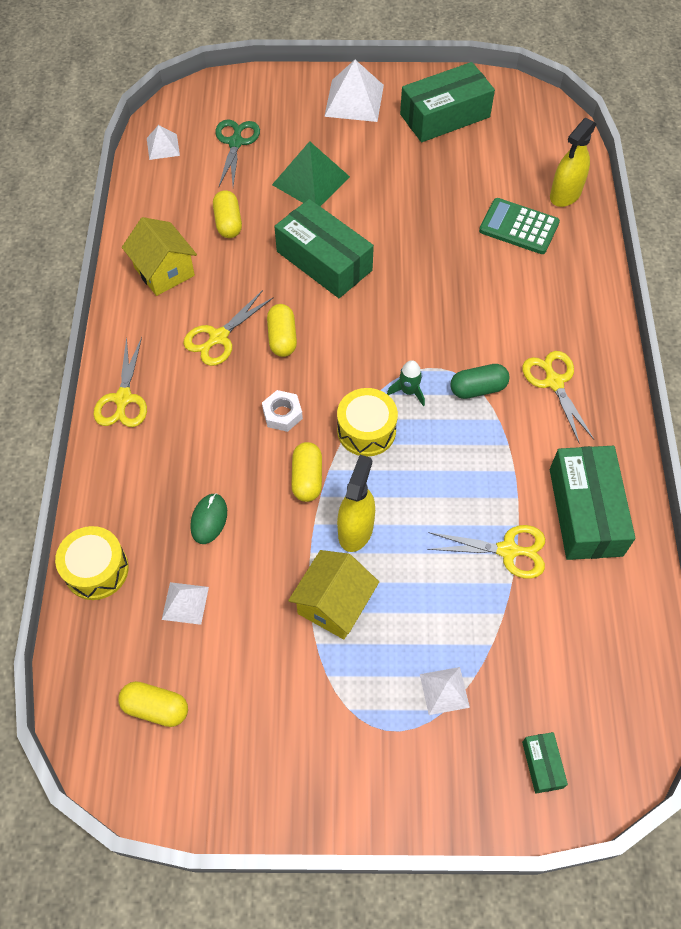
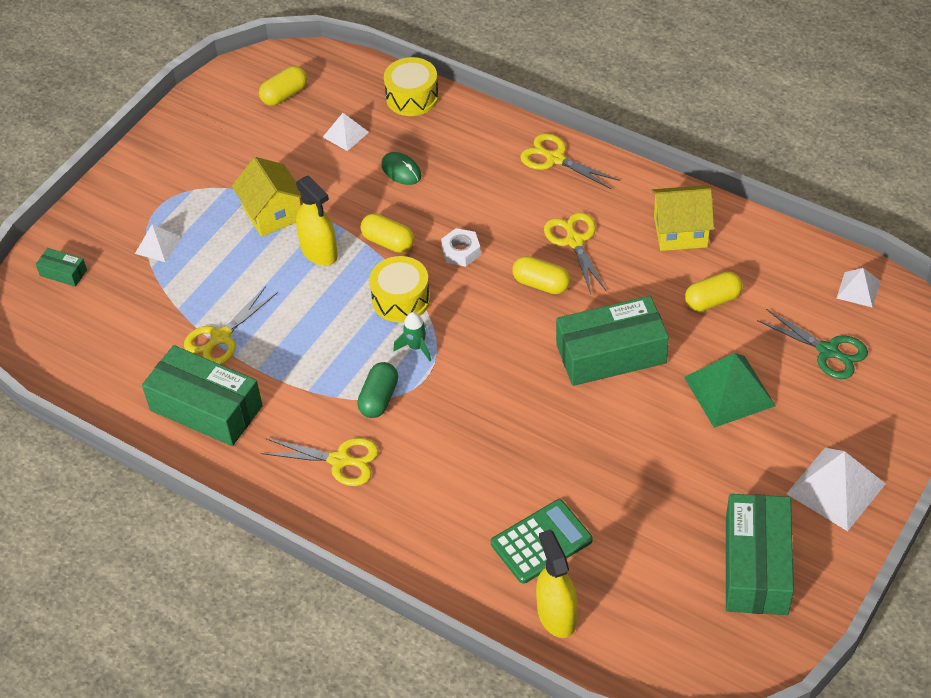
camera: 125 degrees right, 10 degrees down
(228, 223) = (712, 300): yellow capsule -> yellow capsule turned 45 degrees counterclockwise

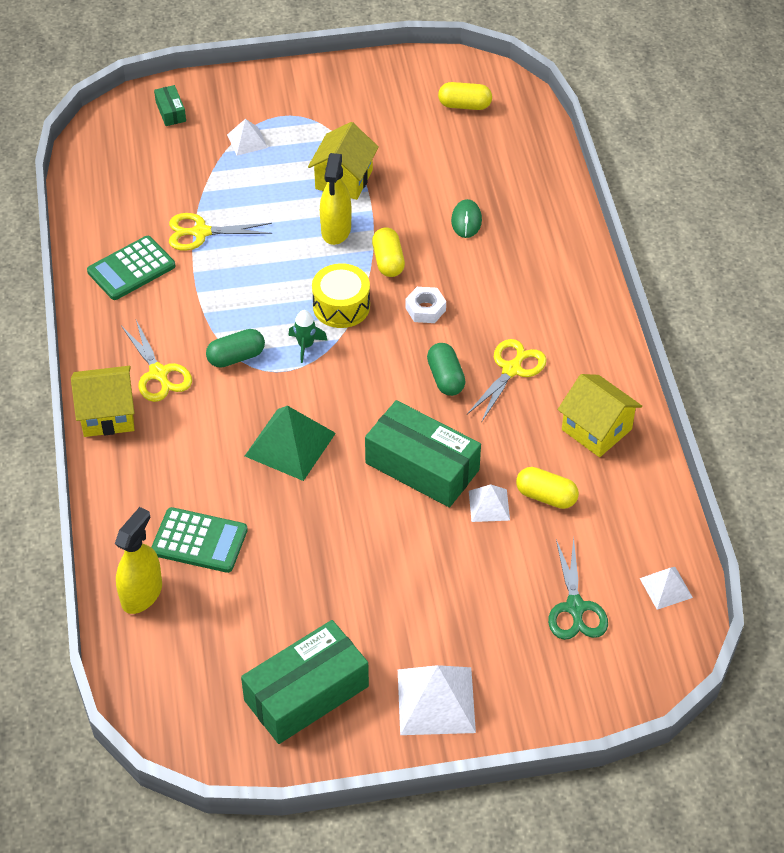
camera: 45 degrees right, 0 degrees up
(206, 408) = (131, 269): green box -> green calculator
(345, 523) = (107, 415): none -> yellow house
(346, 134) = (466, 165): white pyramid -> white pyramid (489, 505)
(412, 97) = (547, 176): yellow drum -> none
(541, 284) = (445, 378): yellow capsule -> green capsule
(555, 159) = (584, 302): yellow scissors -> none
(729, 391) = (463, 566): green pyramid -> green pyramid (290, 444)

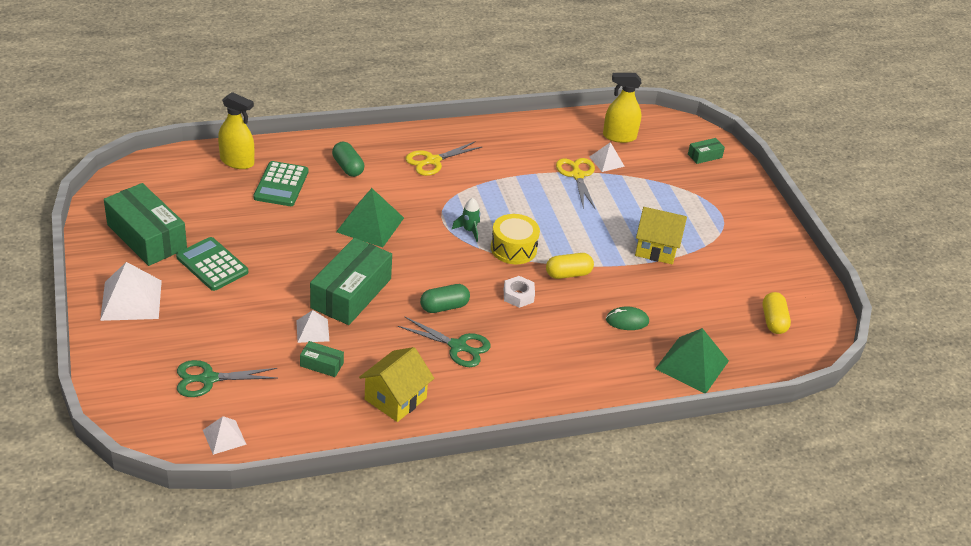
camera: 80 degrees right, 10 degrees down
(107, 415) = (392, 140): yellow house -> none
(131, 269) = (532, 144): green calculator -> green calculator (212, 265)
(236, 357) = (453, 196): green capsule -> green capsule (348, 167)
(247, 141) = (685, 195): white pyramid -> white pyramid (606, 161)
(336, 230) = (597, 245): yellow spray bottle -> yellow spray bottle (619, 136)
(511, 370) = (457, 346): yellow scissors -> green scissors
(532, 179) = (692, 364): none -> green pyramid
(546, 496) = (321, 364): yellow capsule -> green box

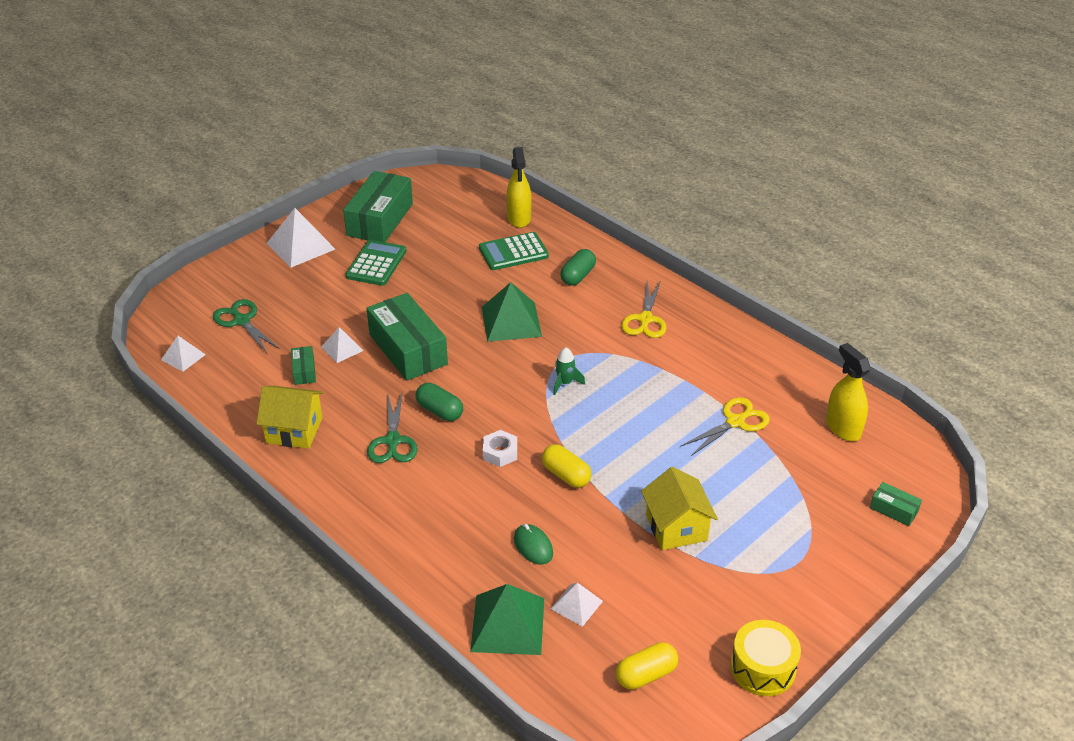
camera: 65 degrees right, 0 degrees up
(351, 293) = (408, 349): green box -> green box turned 60 degrees clockwise
(433, 161) = (645, 319): yellow scissors -> yellow scissors turned 105 degrees counterclockwise
(513, 248) = (567, 422): yellow drum -> yellow drum (763, 668)
(606, 161) = (786, 434): white pyramid -> white pyramid (576, 605)

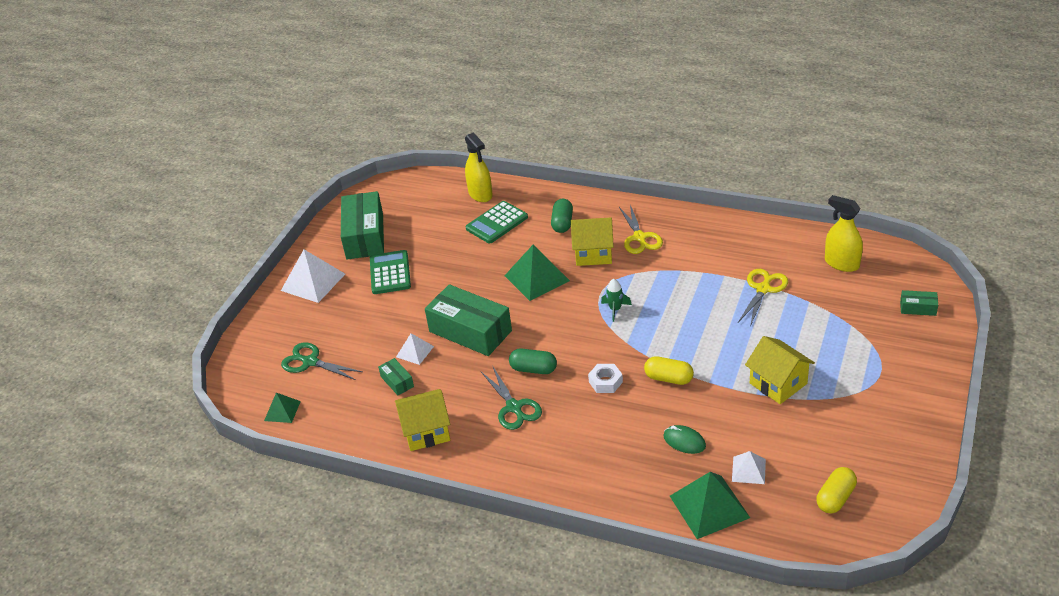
camera: 20 degrees left, 0 degrees up
(183, 357) = (282, 411): white pyramid -> green pyramid
(586, 318) = (593, 253): none -> yellow house
(763, 668) = (911, 457): yellow drum -> none

